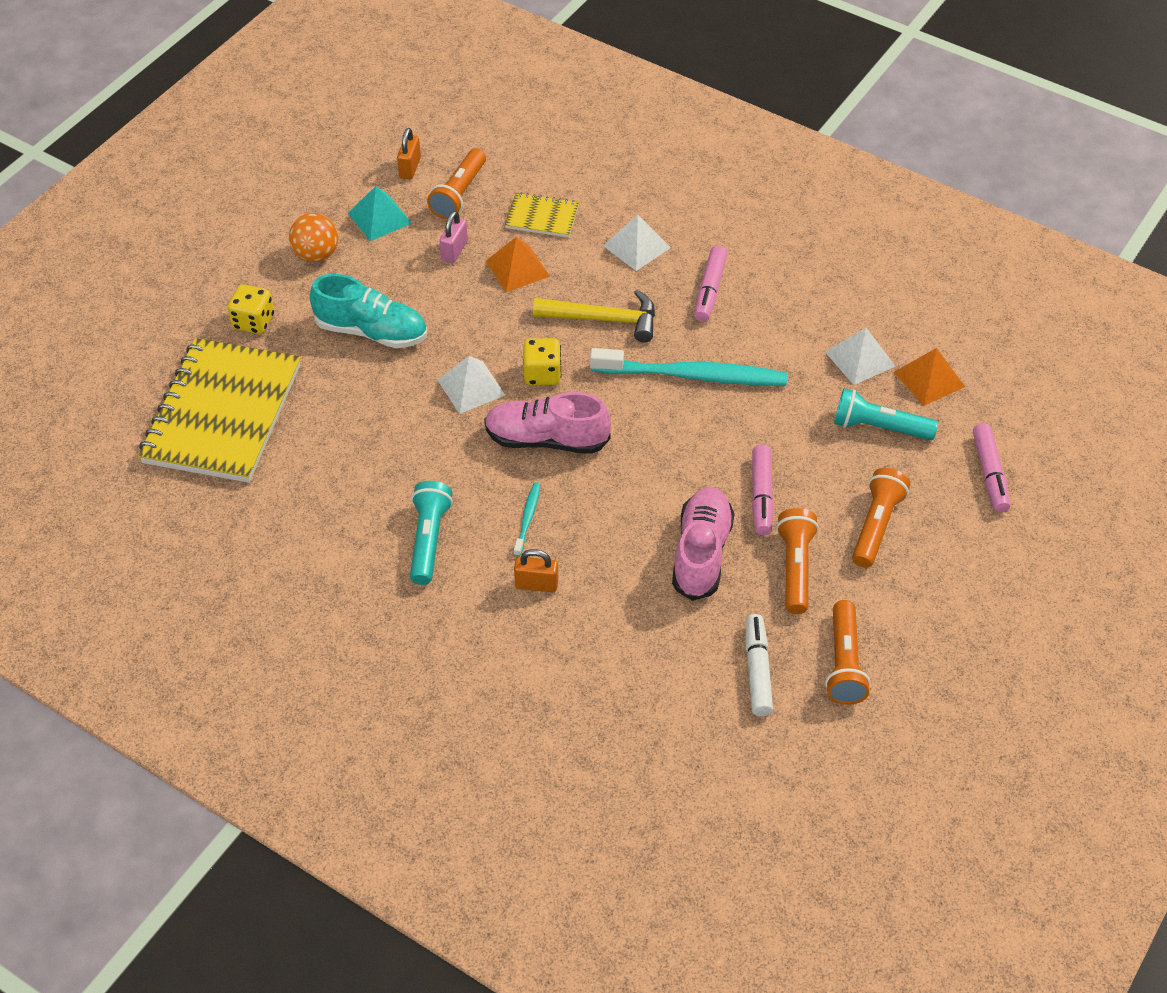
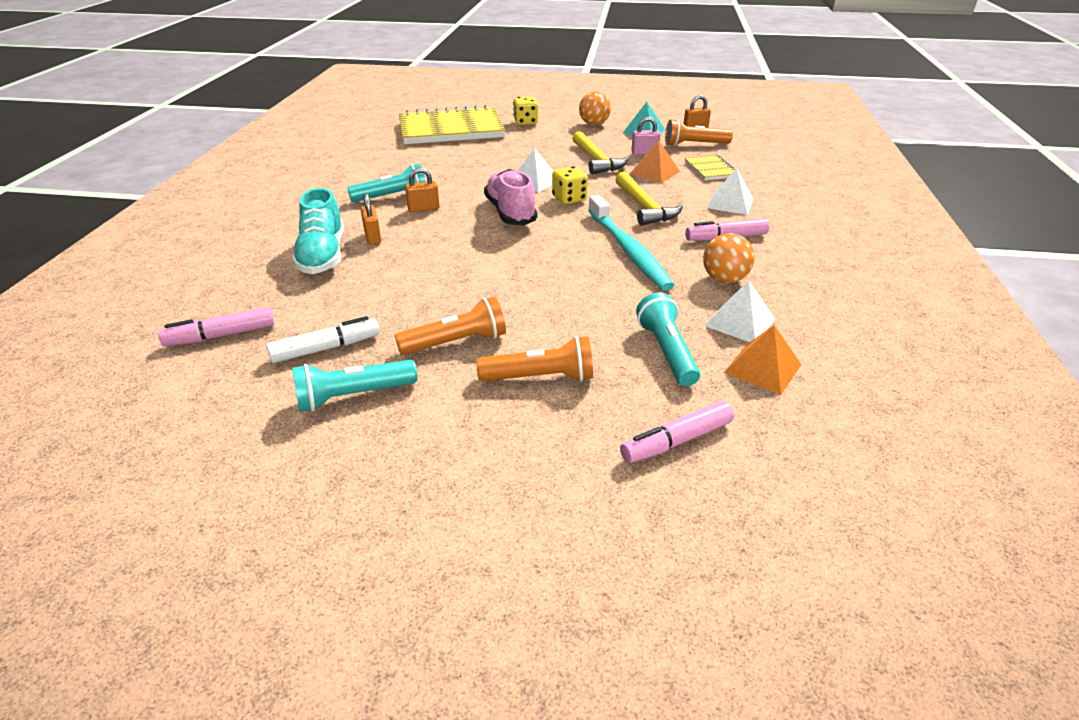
camera: 65 degrees right, 15 degrees down
(371, 331) = (550, 148): turquoise shoe -> turquoise shoe (323, 256)
(445, 304) = (596, 160): none -> yellow hammer
(485, 517) = (423, 209): none -> orange padlock
(527, 518) = (432, 222): turquoise toothbrush -> none
(701, 553) = (443, 293): pink shoe -> none
(761, 496) = (527, 307): pink marker -> pink marker (221, 335)
(787, 332) = (724, 279): none -> orange ball
(844, 663) = (353, 396): orange flashlight -> turquoise flashlight

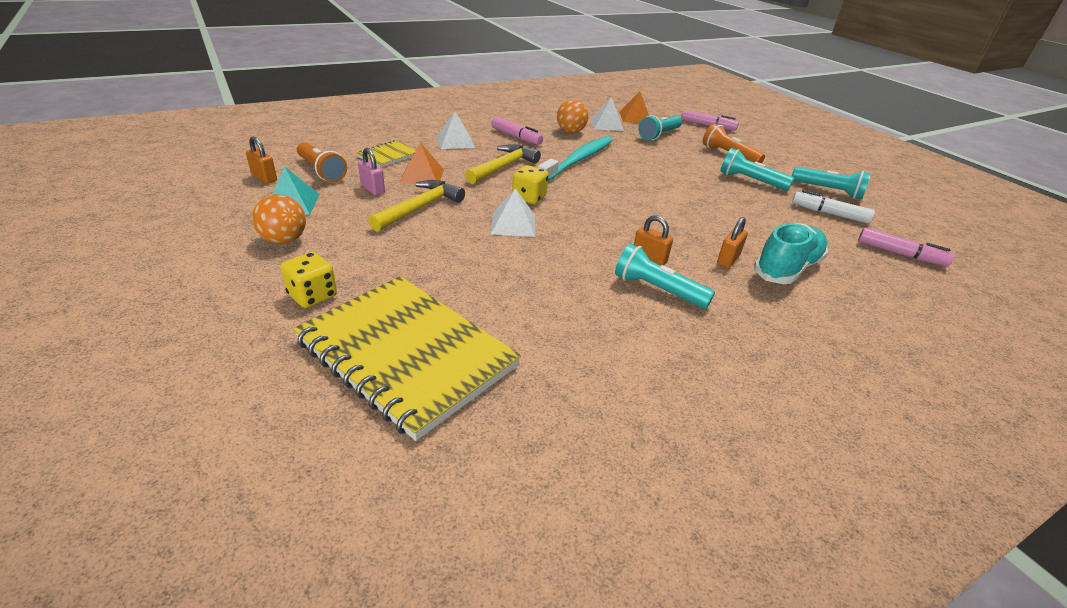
camera: 130 degrees left, 0 degrees up
(456, 342) = (750, 181): orange flashlight -> turquoise flashlight
(510, 213) = (591, 215): pink shoe -> none

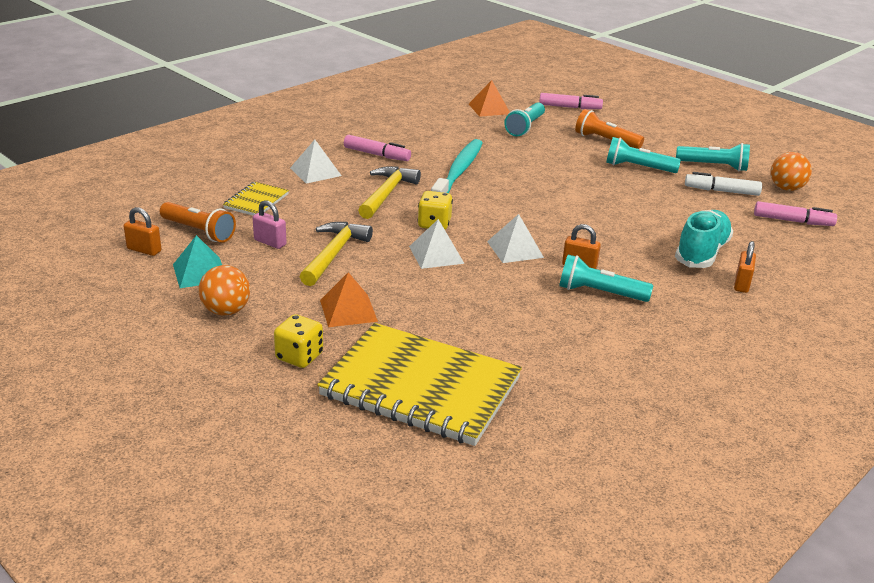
camera: 15 degrees left, 5 degrees down
(422, 176) = (309, 218): orange pyramid -> orange pyramid (348, 310)
(570, 132) = (430, 138): orange ball -> orange ball (786, 188)
(607, 124) = (464, 123): white pyramid -> white pyramid (515, 249)
(728, 260) = (648, 254): orange padlock -> orange padlock (741, 284)

